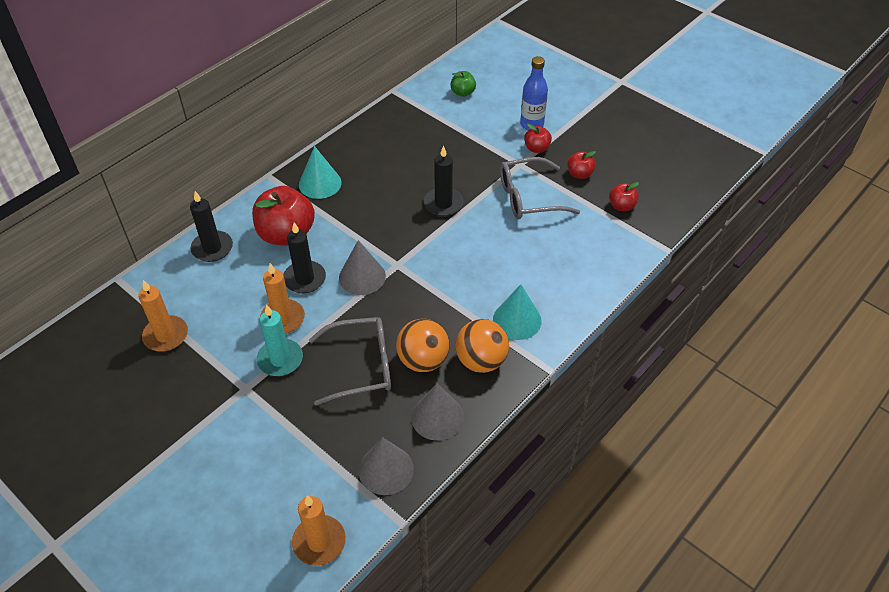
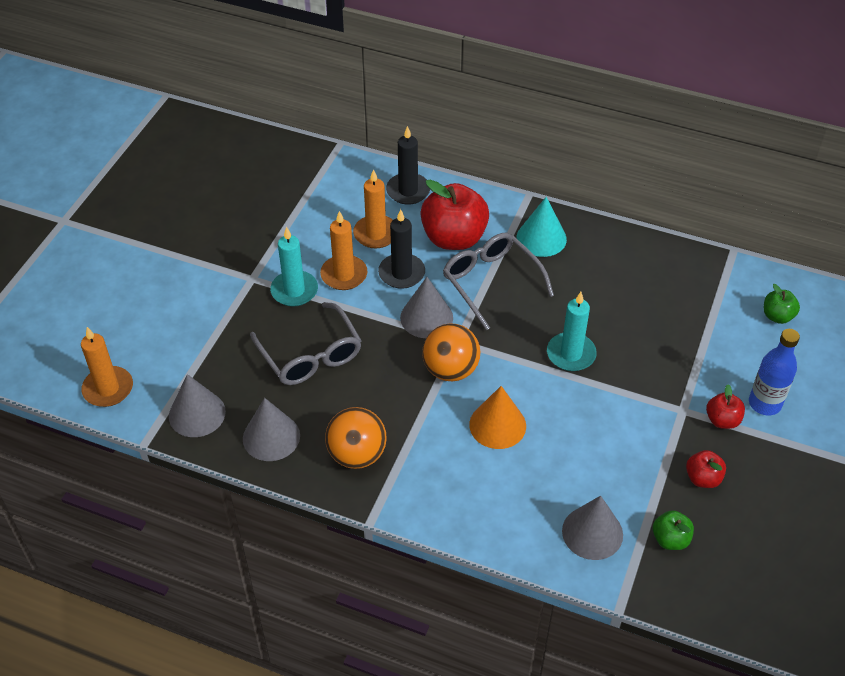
camera: 70 degrees right, 0 degrees up
(166, 335) = (289, 201): orange candle -> orange candle (376, 234)
(423, 360) = (337, 403): orange ball -> orange ball (450, 370)
(443, 204) = (571, 354): black candle -> turquoise candle
(490, 265) = (497, 425): none -> orange cone
(517, 320) = (427, 472): turquoise cone -> none
(528, 197) = (628, 434): grey glasses -> grey glasses (491, 282)
(603, 243) = (592, 532): none -> grey cone
(621, 206) = (670, 539): red apple -> green apple

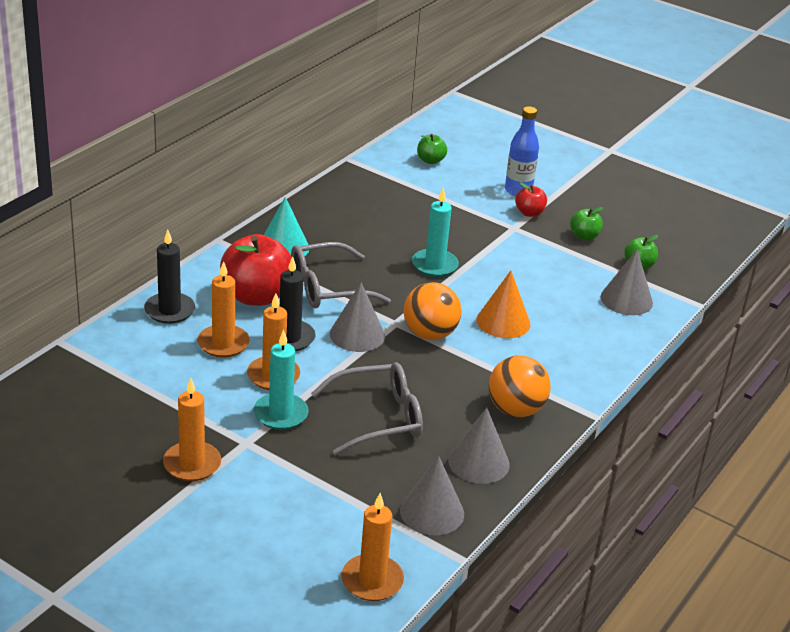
camera: 80 degrees left, 15 degrees down
(216, 253) = (192, 464): none -> orange candle
(703, 478) = (584, 236): red apple -> green apple

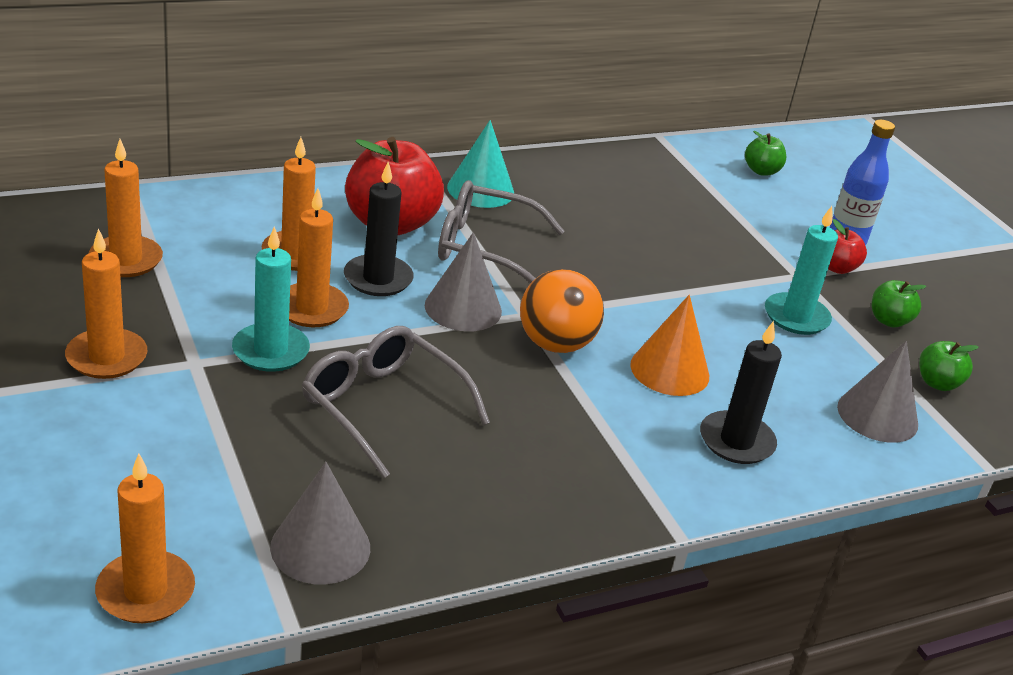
camera: 30 degrees right, 0 degrees up
(125, 396) = (126, 260): none -> orange candle
(169, 310) = (278, 200): black candle -> black candle (736, 441)
(378, 418) = (382, 407): grey glasses -> grey glasses turned 150 degrees counterclockwise
(434, 265) = (646, 275): turquoise candle -> turquoise candle (796, 317)
(478, 462) = (452, 517): grey cone -> none
(515, 410) = (573, 477): orange ball -> none

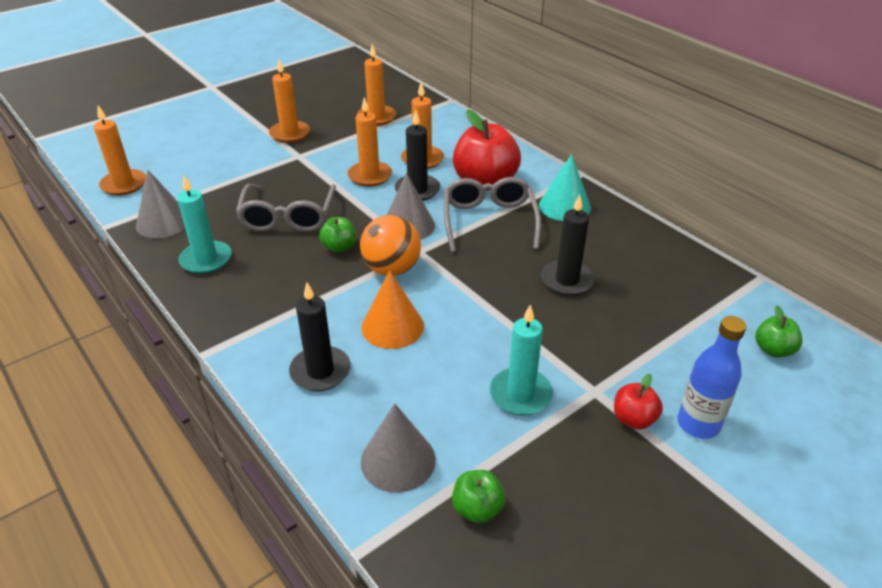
camera: 80 degrees right, 5 degrees up
(270, 351) = (321, 173): turquoise candle -> turquoise candle (206, 259)
(382, 407) = (288, 217): grey glasses -> grey glasses turned 150 degrees clockwise
(625, 235) = (567, 280): none -> black candle
(889, 321) = (565, 465): green apple -> green apple (339, 247)

